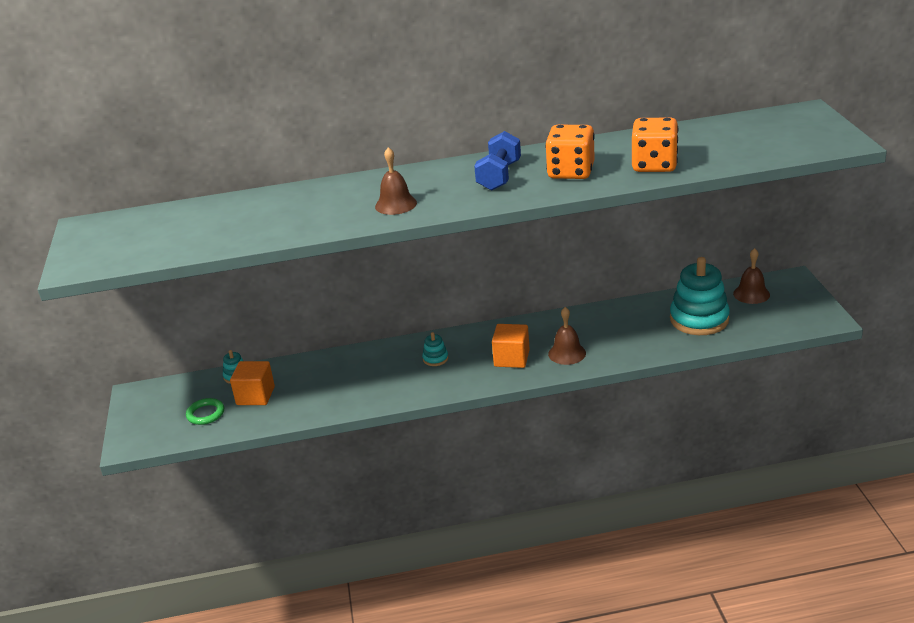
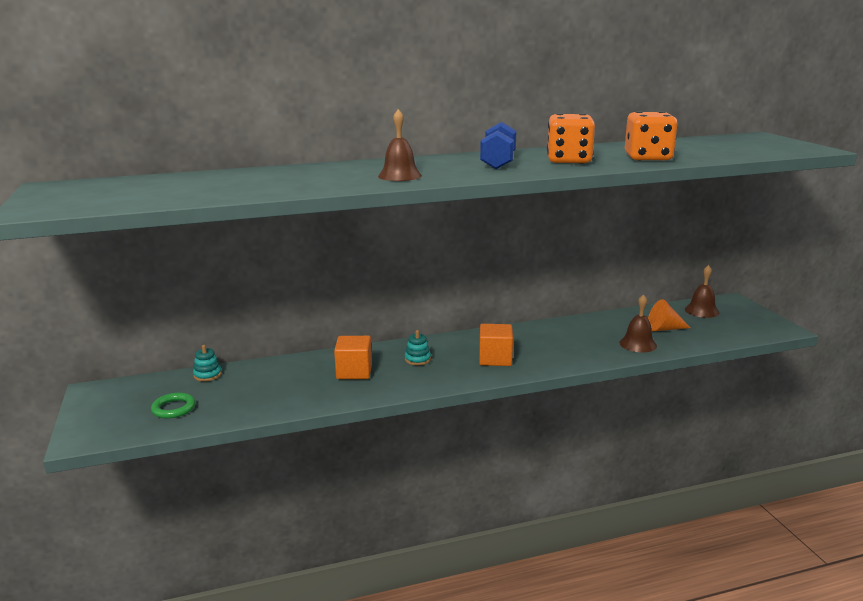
camera: 10 degrees left, 10 degrees down
(255, 396) = (230, 392): orange cube -> orange cube (354, 372)
(567, 353) = (549, 354): brown bell -> brown bell (638, 344)
(699, 319) = (664, 329): turquoise stacking toy -> orange cone

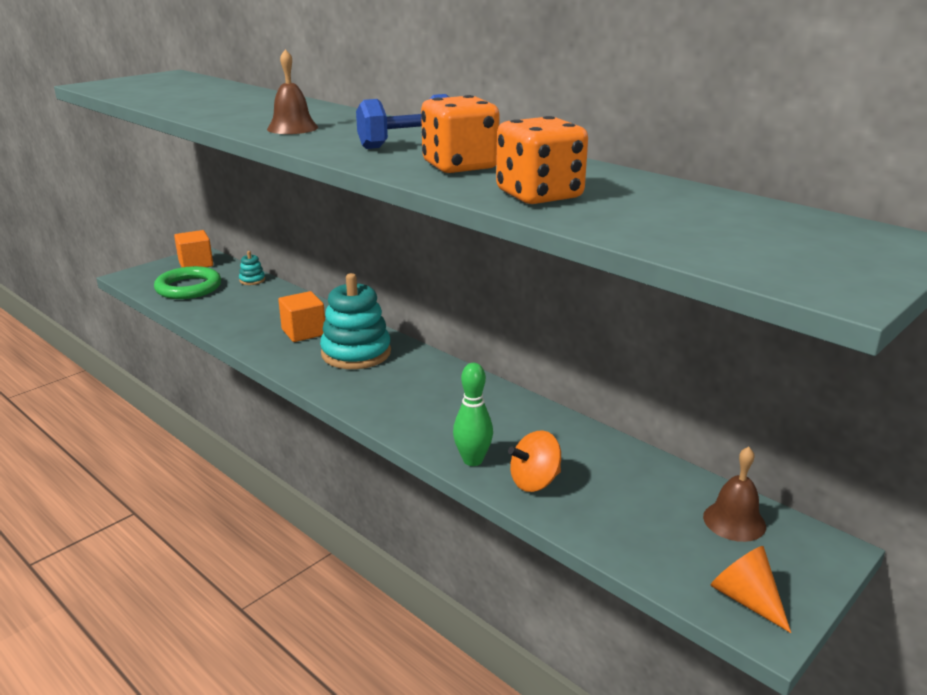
camera: 60 degrees right, 5 degrees up
(173, 408) = (188, 288): green ring -> green ring, size x1.74
(417, 359) = (356, 353): turquoise stacking toy -> turquoise stacking toy, size x2.28
(495, 359) = (395, 393): orange cube -> orange cube (196, 264)
(602, 354) = (472, 460): none -> green bowling pin
(638, 344) = (535, 482): brown bell -> orange spinning top
(664, 329) = (615, 495): orange cone -> orange cone (746, 599)

